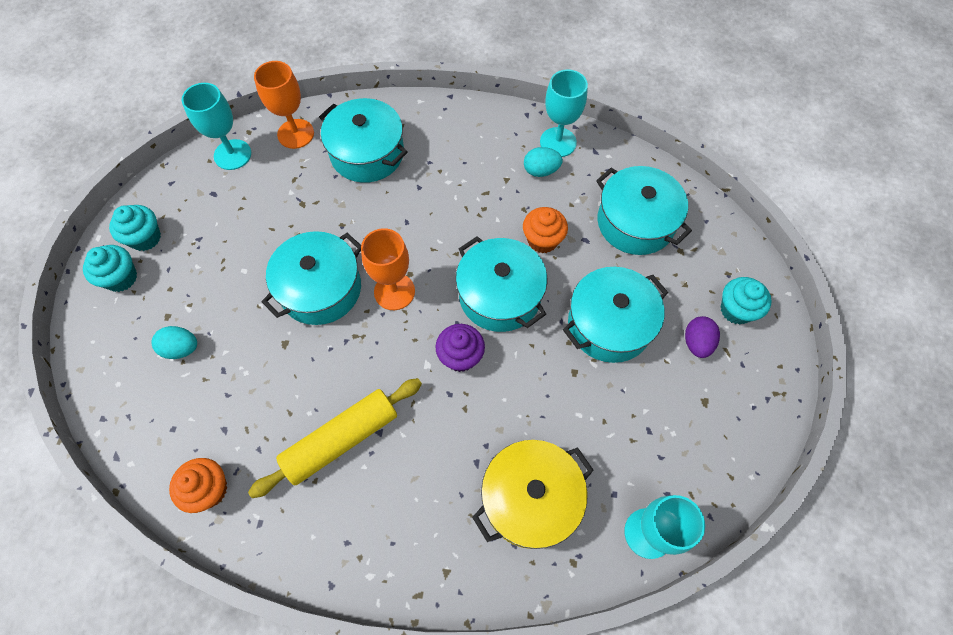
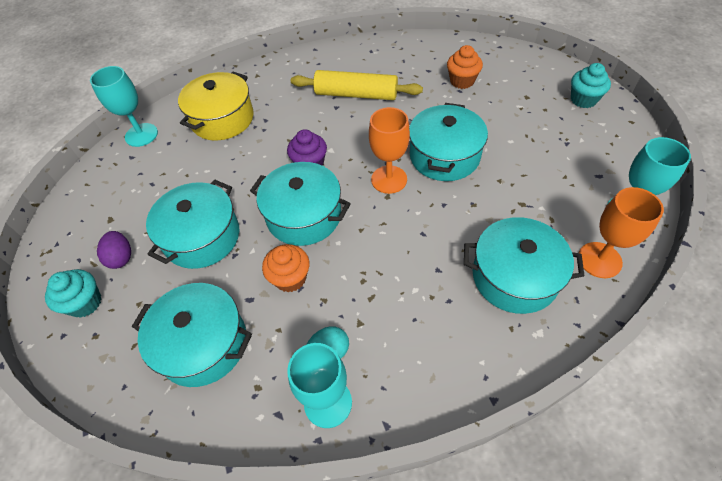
camera: 155 degrees right, 10 degrees down
(145, 238) = (602, 126): turquoise cupcake -> none
(181, 348) = (496, 88): turquoise egg -> none
(209, 489) = (410, 49): orange cupcake -> orange cupcake (462, 81)
(341, 440) = (356, 94): yellow rolling pin -> yellow rolling pin turned 75 degrees clockwise

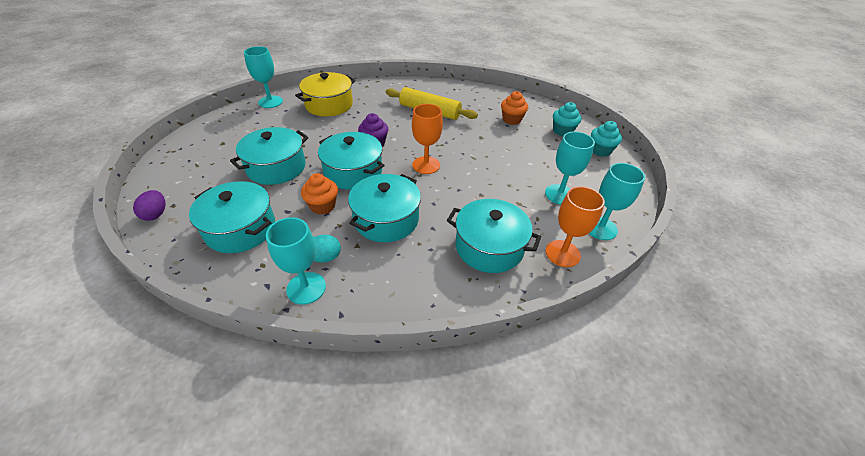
camera: 10 degrees right, 10 degrees down
(85, 303) = (178, 185): turquoise cupcake -> turquoise cupcake (562, 131)
(121, 257) = (216, 166): purple egg -> purple egg (156, 214)
(444, 156) = (475, 160): turquoise pot -> turquoise pot (386, 219)
(563, 177) = (559, 194): none -> turquoise goblet

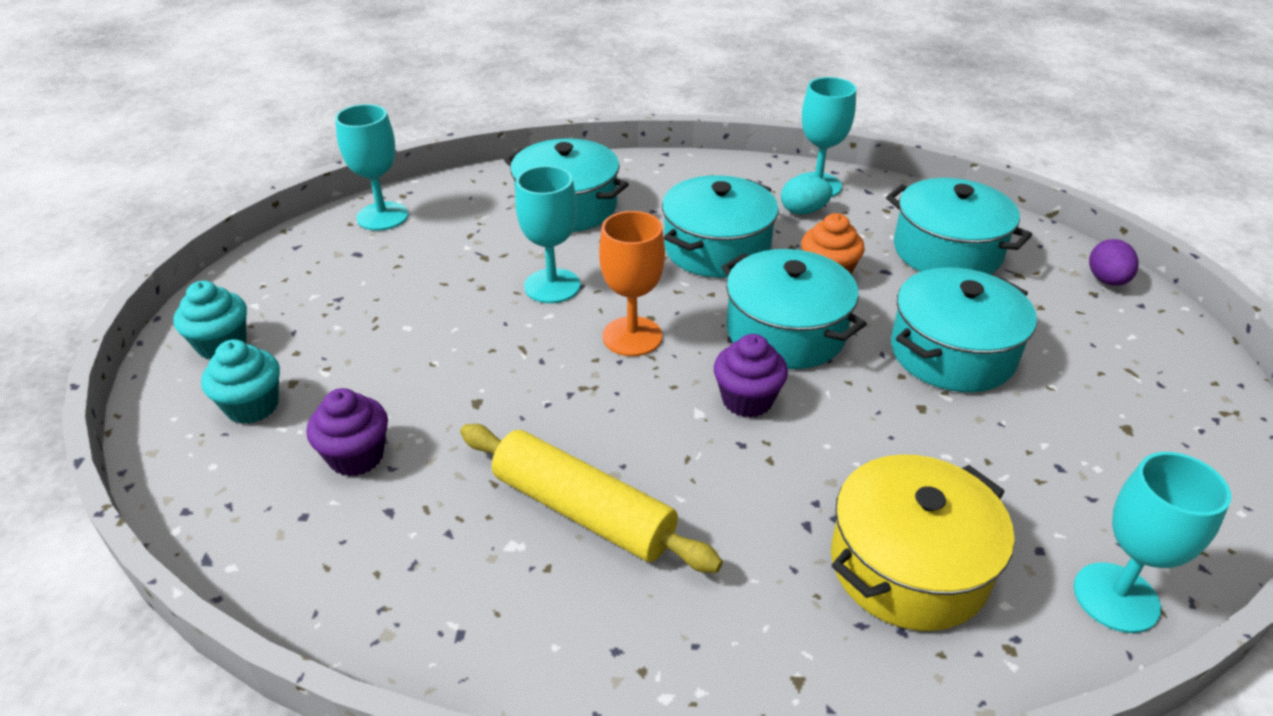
camera: 170 degrees left, 5 degrees down
(511, 120) = (356, 456): orange cupcake -> purple cupcake
(559, 194) = (401, 265): turquoise goblet -> turquoise goblet (552, 286)
(562, 253) = (467, 194): orange goblet -> none

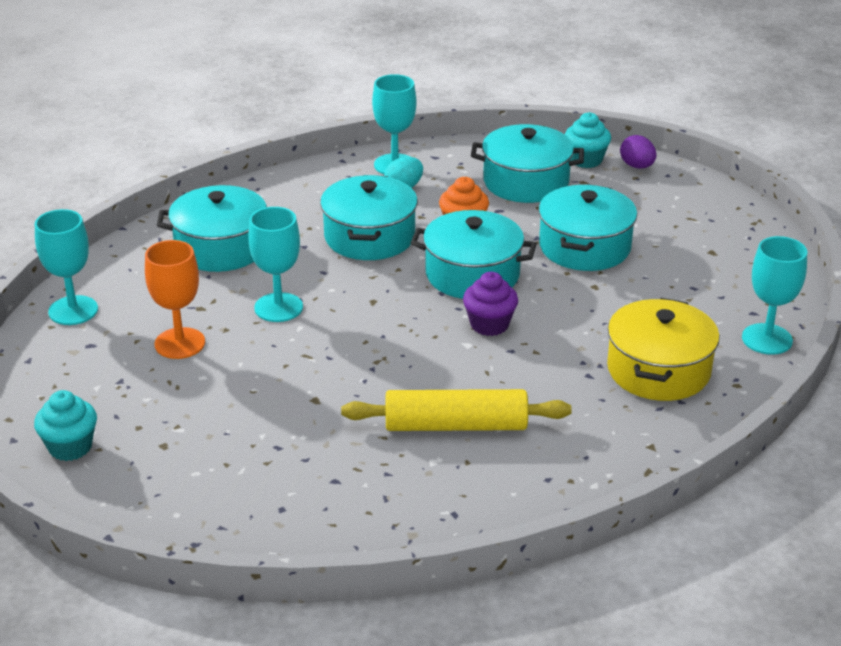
camera: 35 degrees left, 5 degrees down
(252, 406) = (154, 471): turquoise cupcake -> turquoise cupcake (586, 160)
(356, 456) = (273, 464): purple cupcake -> none
(632, 336) = (374, 317): orange goblet -> orange goblet (180, 343)

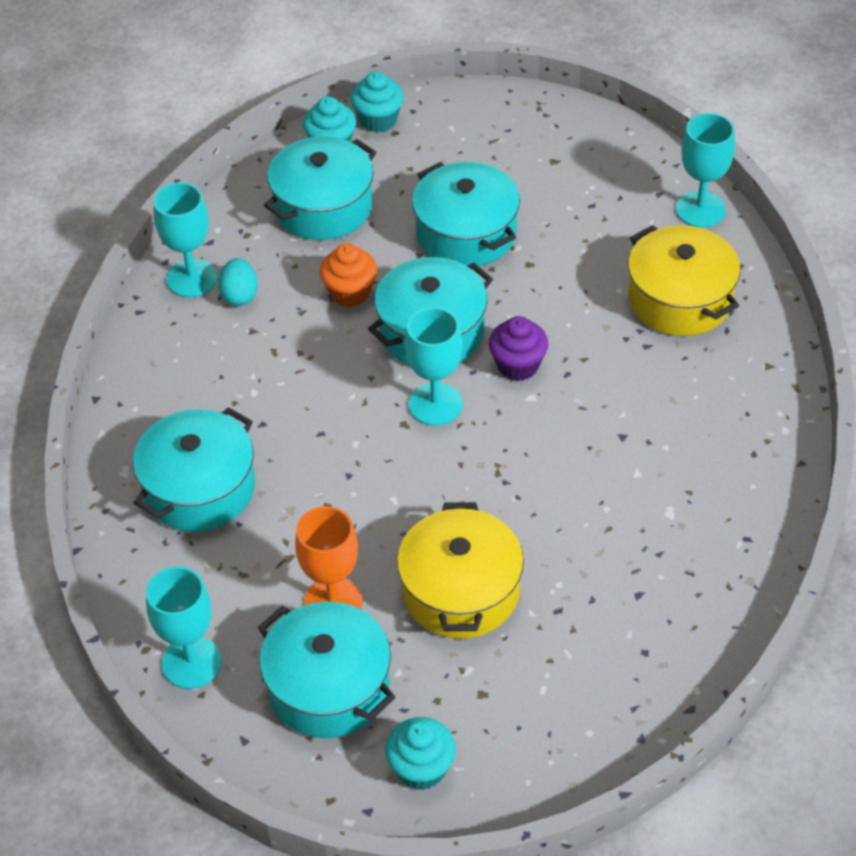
camera: 50 degrees left, 15 degrees up
(247, 393) = (460, 591): none -> yellow pot
(278, 307) = (347, 498): turquoise goblet -> turquoise goblet (435, 404)
(369, 237) = (298, 367): turquoise pot -> turquoise pot (329, 687)
(456, 425) = (636, 471): yellow rolling pin -> none
(637, 166) = (378, 120): purple egg -> turquoise cupcake

